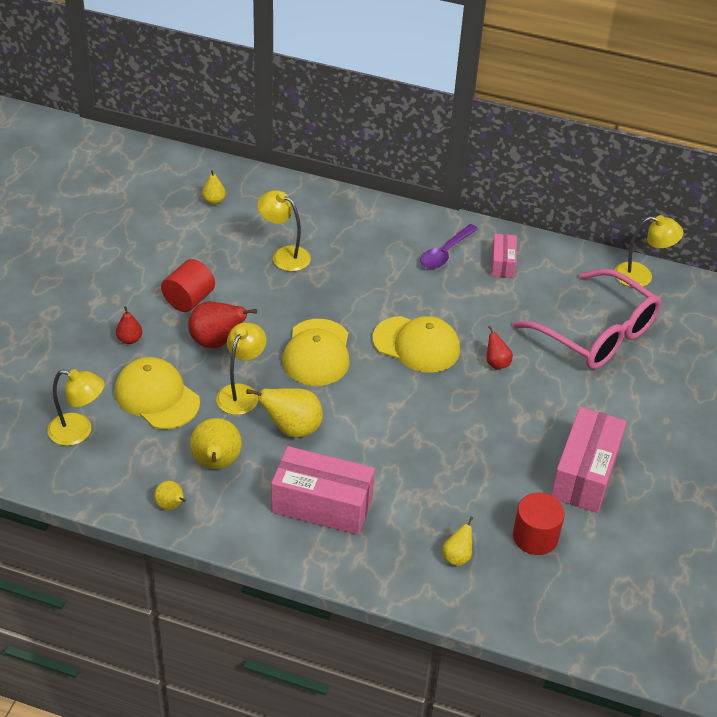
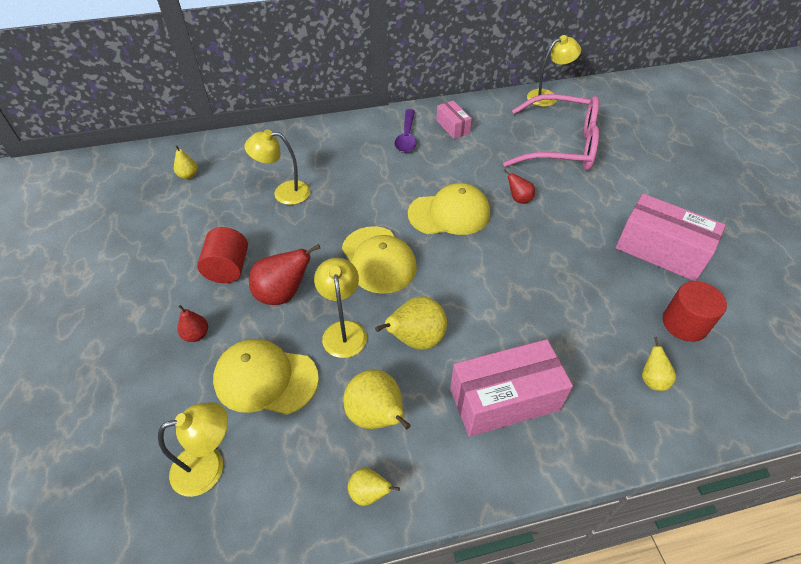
camera: 30 degrees left, 5 degrees up
(584, 473) = (660, 251): pink box -> pink box turned 45 degrees counterclockwise

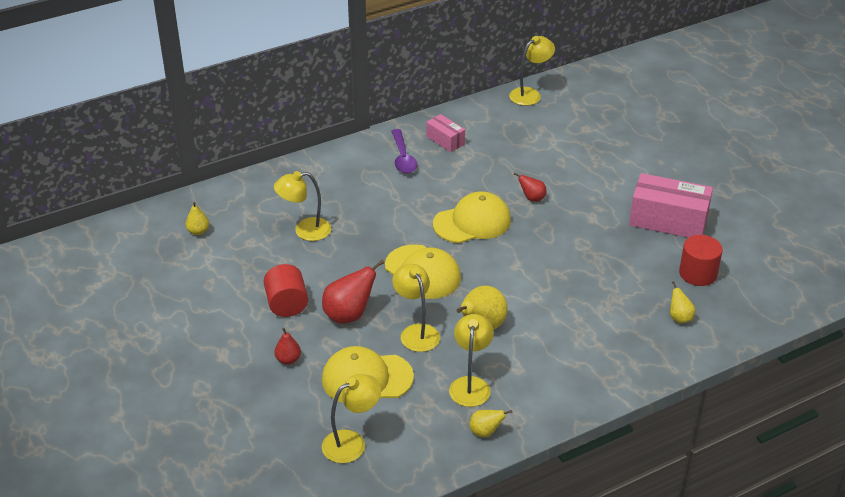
camera: 15 degrees left, 10 degrees down
(376, 416) = (470, 384): yellow pear -> yellow lamp
(504, 399) = (568, 353): pink box -> none
(561, 146) = (558, 142): pink glasses -> none

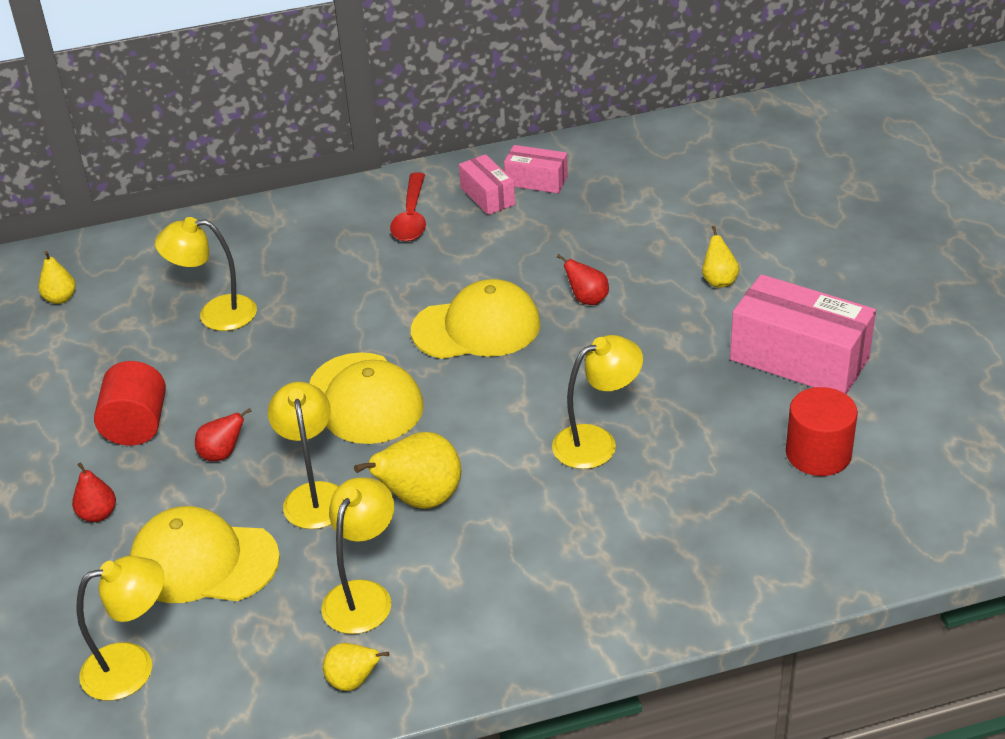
camera: 15 degrees right, 0 degrees up
(349, 315) = (222, 454): red pear -> red pear, size x0.56
(403, 158) = (411, 217): purple spoon -> red spoon
(472, 128) = (536, 181): none -> pink box
(530, 94) = (648, 137): yellow lamp -> yellow lamp (596, 442)
(679, 318) = (759, 527): yellow pear -> yellow pear (719, 281)

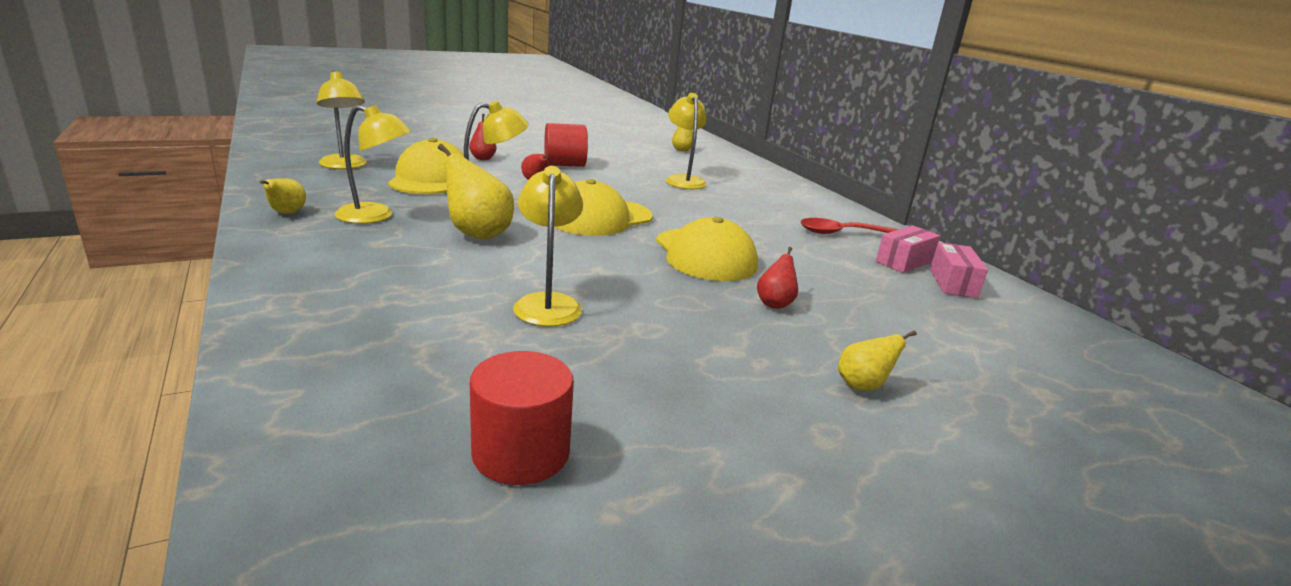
camera: 75 degrees right, 15 degrees down
(596, 442) = (547, 303): yellow lamp -> yellow lamp turned 150 degrees counterclockwise
(799, 359) = (727, 446): pink box -> none

